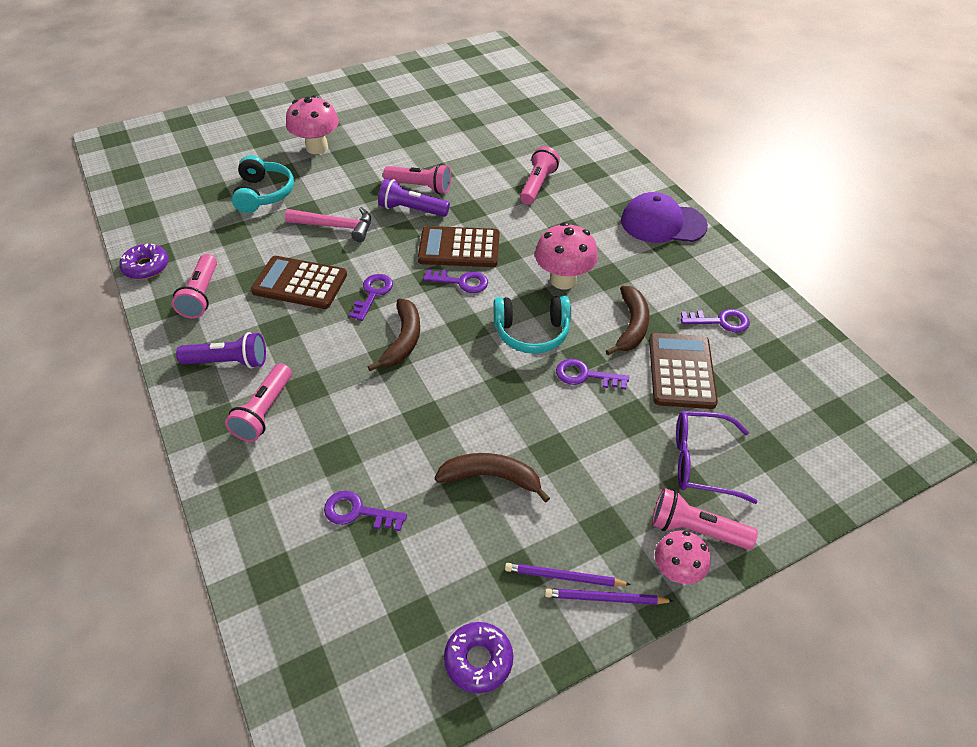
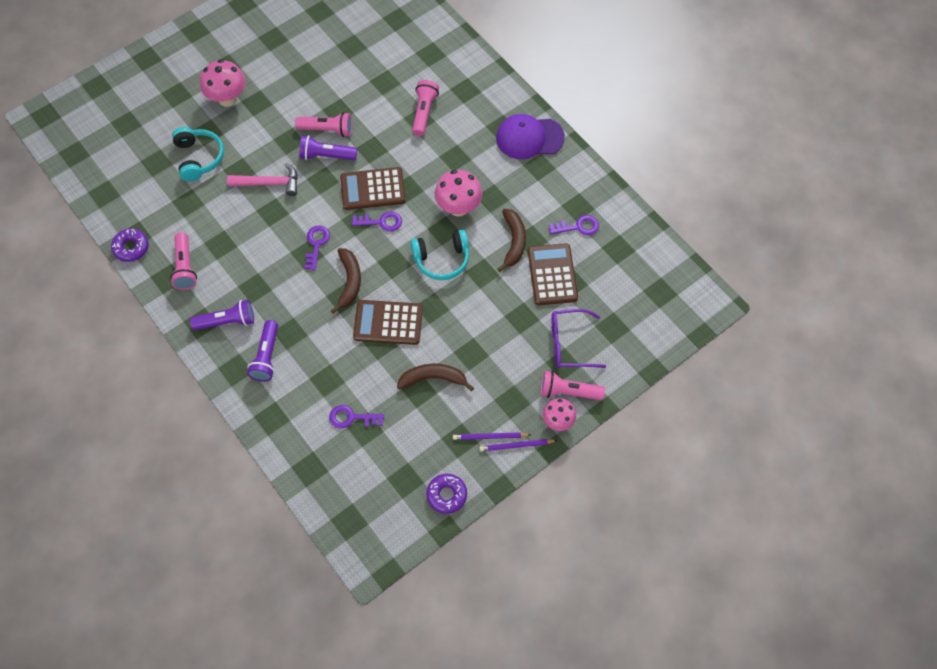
camera: 10 degrees left, 15 degrees up
(264, 412) = (266, 357): pink flashlight -> purple flashlight
(300, 283) = (257, 243): brown calculator -> brown calculator (388, 323)
(585, 375) = (485, 290): purple key -> none

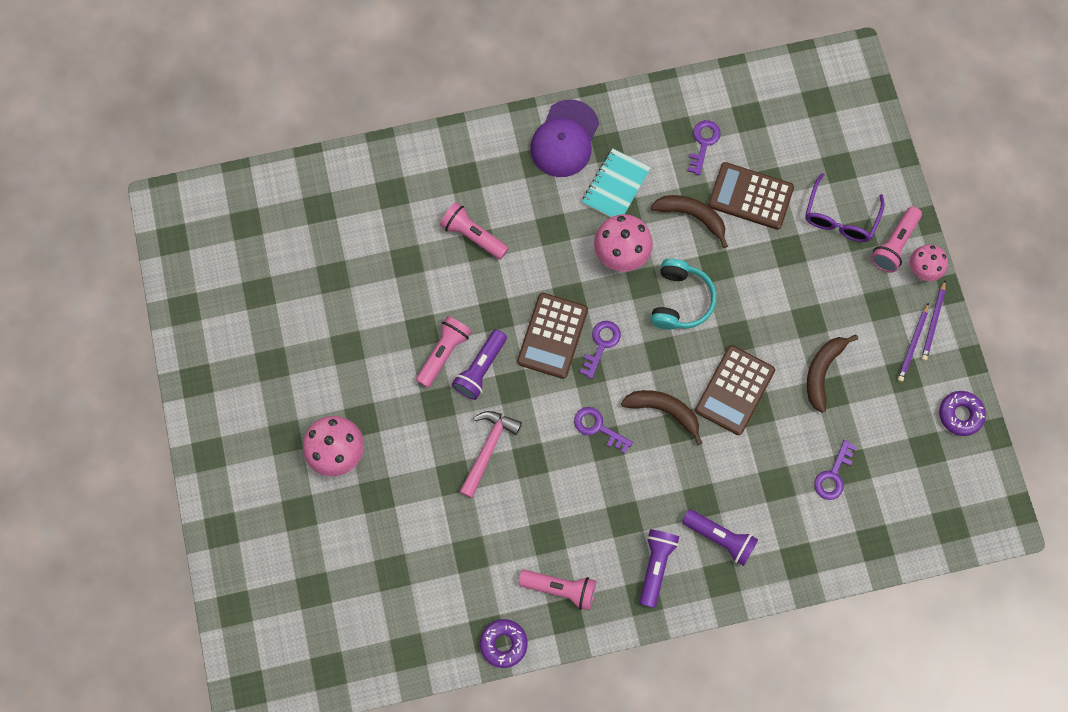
camera: 65 degrees left, 10 degrees up
(199, 158) = (411, 518): turquoise headphones -> none
(510, 184) = (616, 186): none -> turquoise notebook

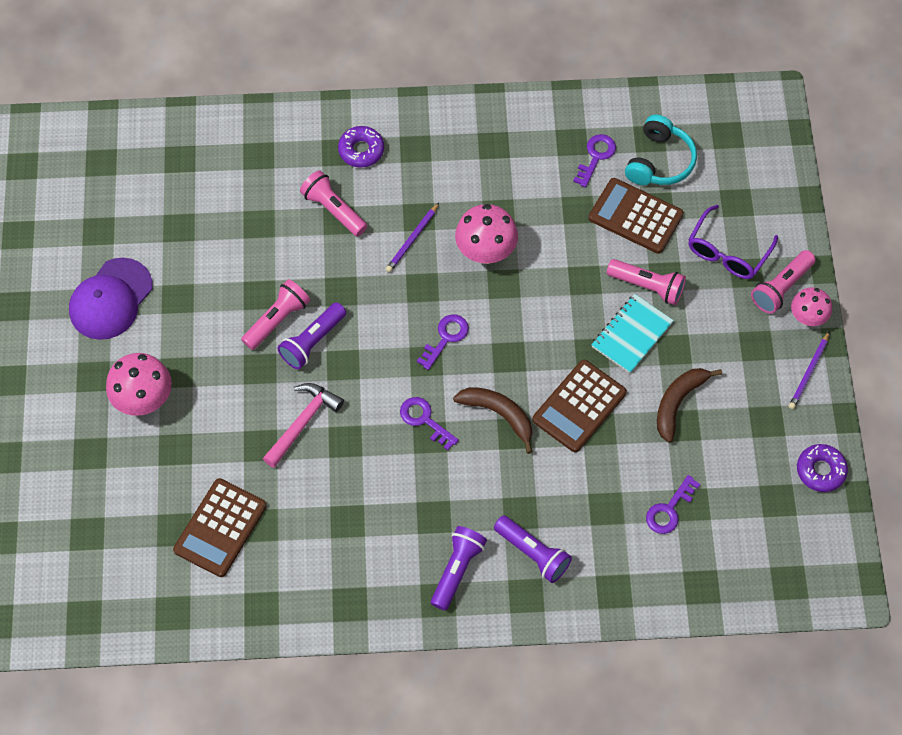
camera: 10 degrees right, 10 degrees down
(503, 643) = (276, 621): purple donut -> purple donut (361, 150)
(552, 336) = (396, 321): brown calculator -> brown calculator (220, 528)
(560, 588) = (350, 576): pink flashlight -> pink flashlight (647, 286)
(564, 139) = (450, 131): purple cap -> purple cap (110, 299)
(616, 186) = (494, 185): turquoise notebook -> turquoise notebook (632, 335)
(680, 300) = (539, 307): turquoise headphones -> turquoise headphones (659, 161)
(692, 216) = (569, 226): brown banana -> none
(913, 344) = (782, 391): purple pencil -> purple pencil (412, 240)

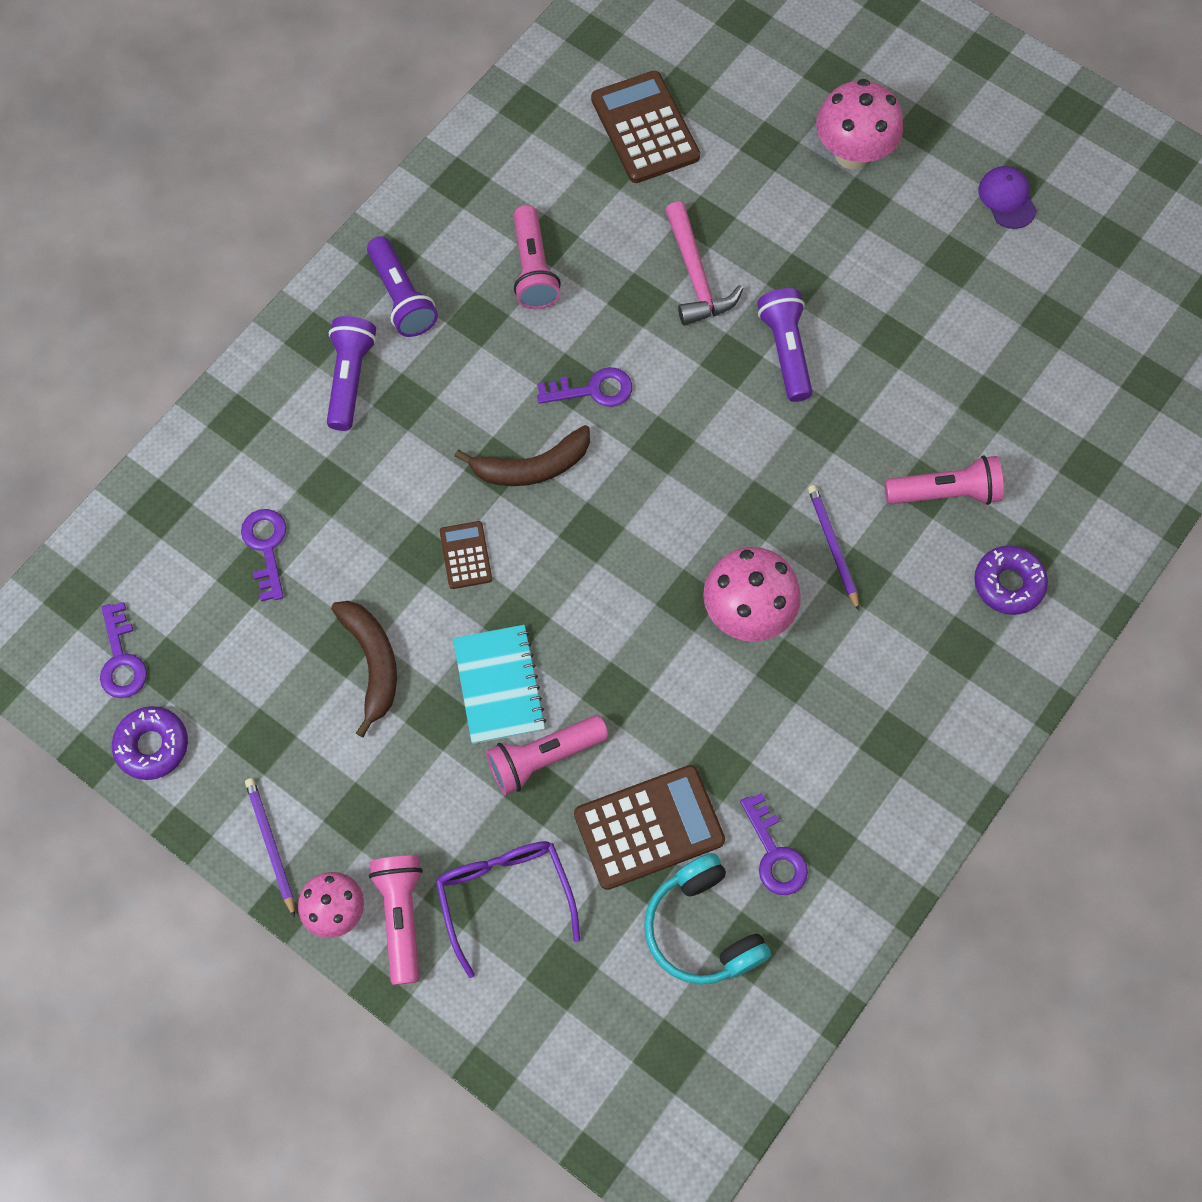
camera: 130 degrees right, 5 degrees up
(110, 299) = (1007, 199): purple cap -> purple cap, size x0.54
(277, 320) = (843, 336): pink flashlight -> pink flashlight (533, 269)
(445, 338) = (672, 485): purple key -> purple key (121, 659)
(533, 553) = (350, 378): purple flashlight -> purple flashlight turned 105 degrees clockwise
(579, 406) = (466, 555): brown calculator -> brown calculator, size x0.53

